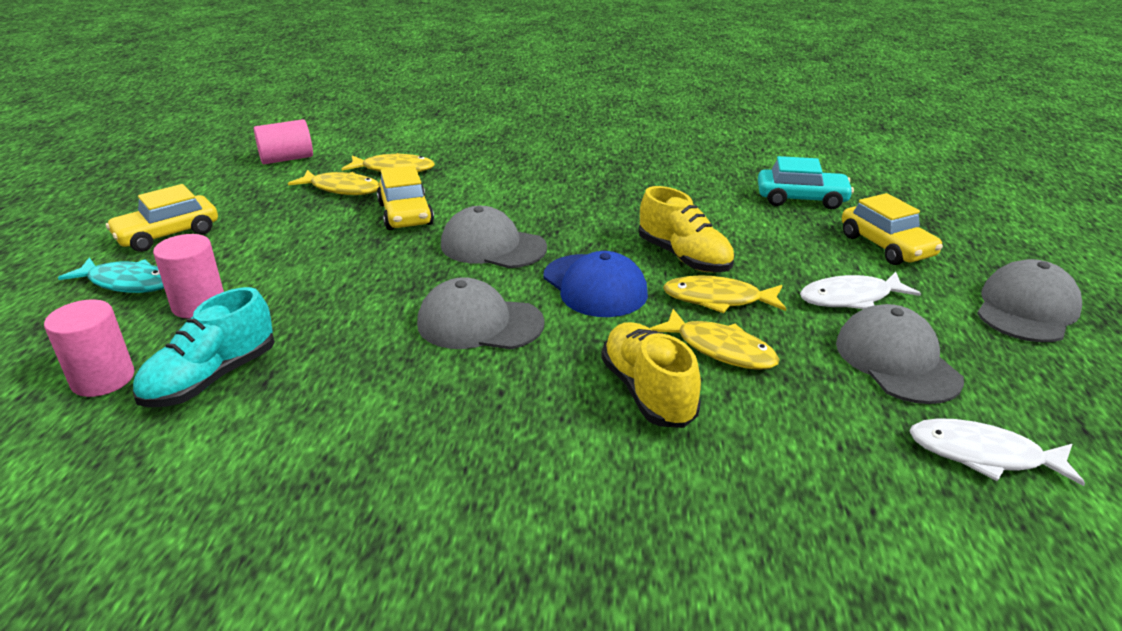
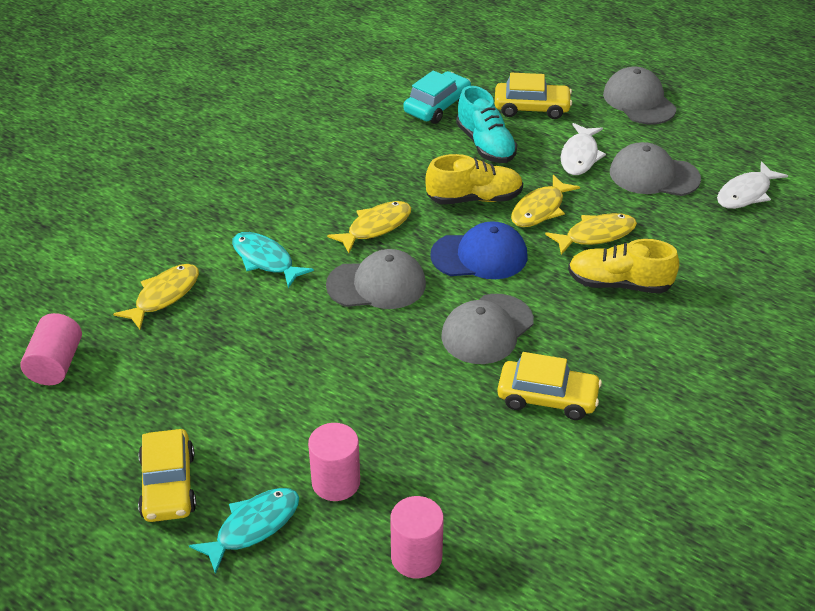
camera: 60 degrees left, 10 degrees up
(211, 378) = (461, 491): turquoise shoe -> turquoise shoe (485, 145)
(342, 189) = (176, 342): yellow fish -> yellow fish (375, 227)
(406, 214) = (272, 316): yellow car -> yellow car (547, 398)
(476, 191) = (265, 260): none -> turquoise fish
(492, 246) = (377, 284): grey cap -> grey cap turned 150 degrees counterclockwise

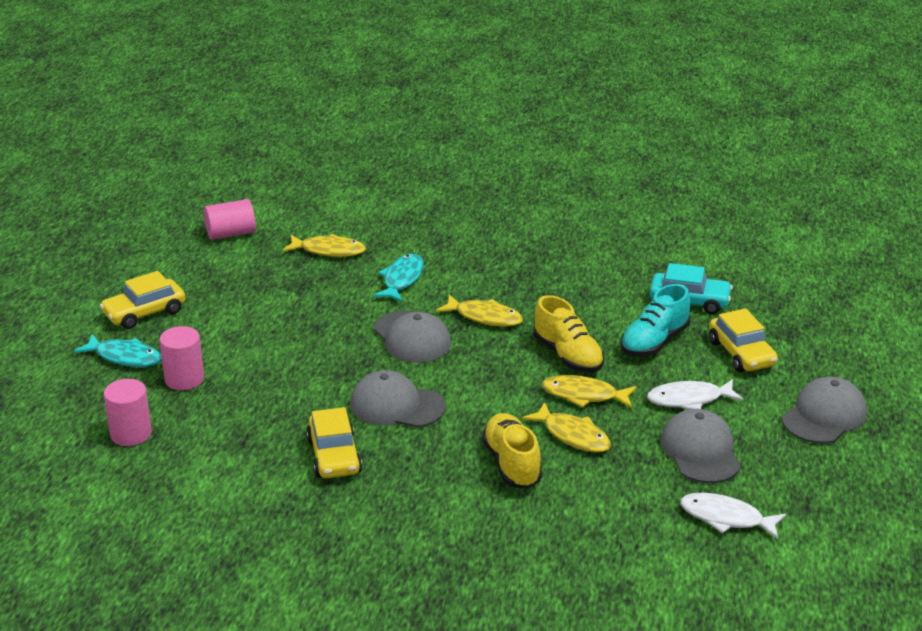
camera: 65 degrees right, 10 degrees down
(479, 256) = (489, 378): blue cap -> none

